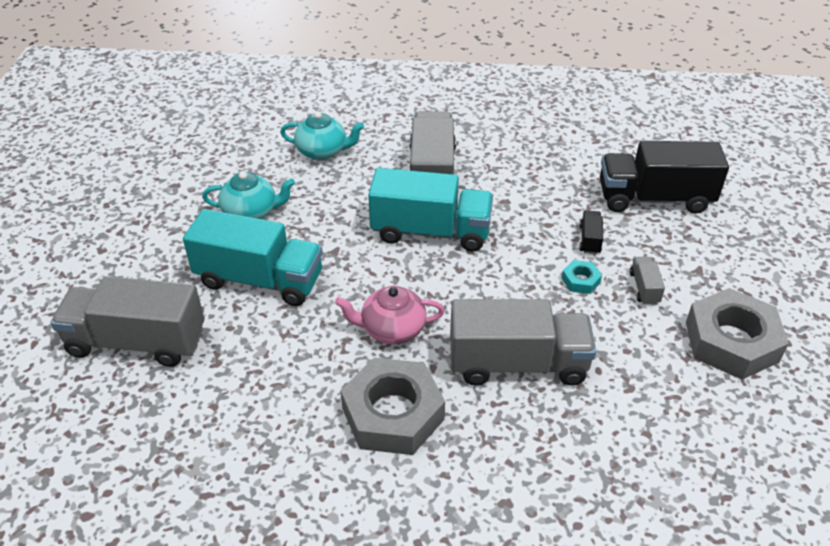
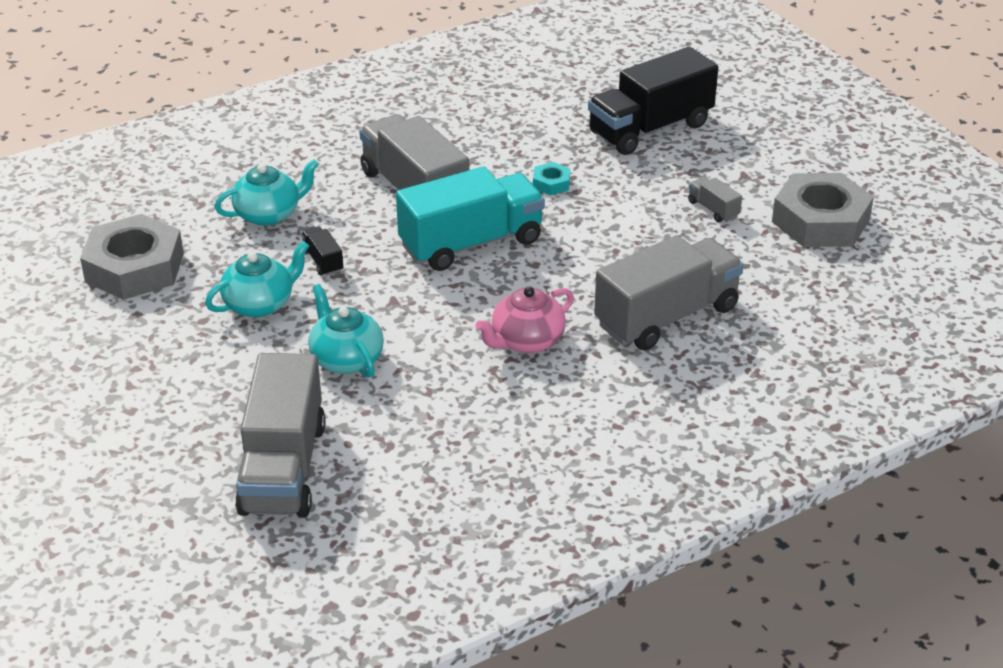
camera: 35 degrees left, 5 degrees down
(137, 342) = (283, 468): grey truck -> grey truck turned 60 degrees counterclockwise
(260, 280) = (346, 359): turquoise truck -> turquoise teapot
(393, 414) = (601, 404): grey nut -> grey nut (134, 267)
(580, 280) = (653, 226): turquoise nut -> turquoise nut (551, 183)
(589, 240) = (627, 188): black truck -> black truck (322, 261)

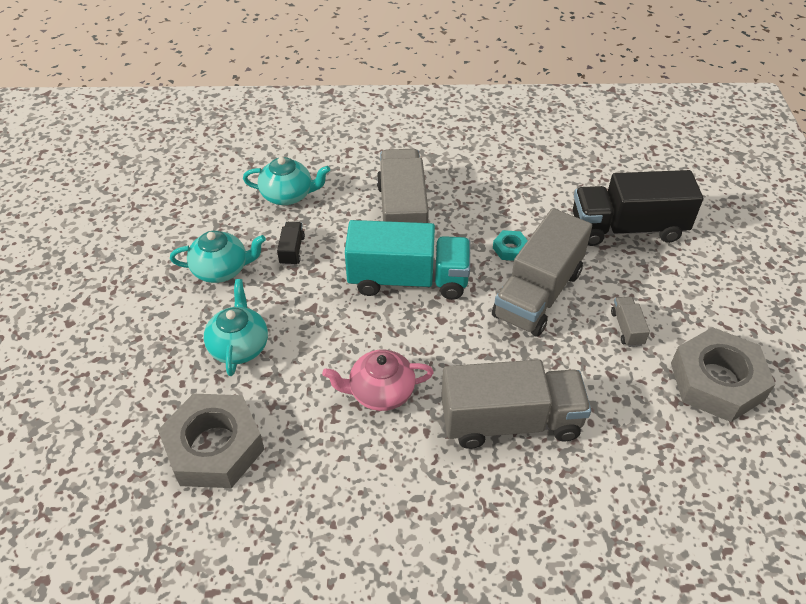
camera: 30 degrees right, 10 degrees up
(134, 267) = (169, 204): grey nut -> grey nut (214, 447)
(283, 468) = (119, 426): grey truck -> grey truck (538, 294)

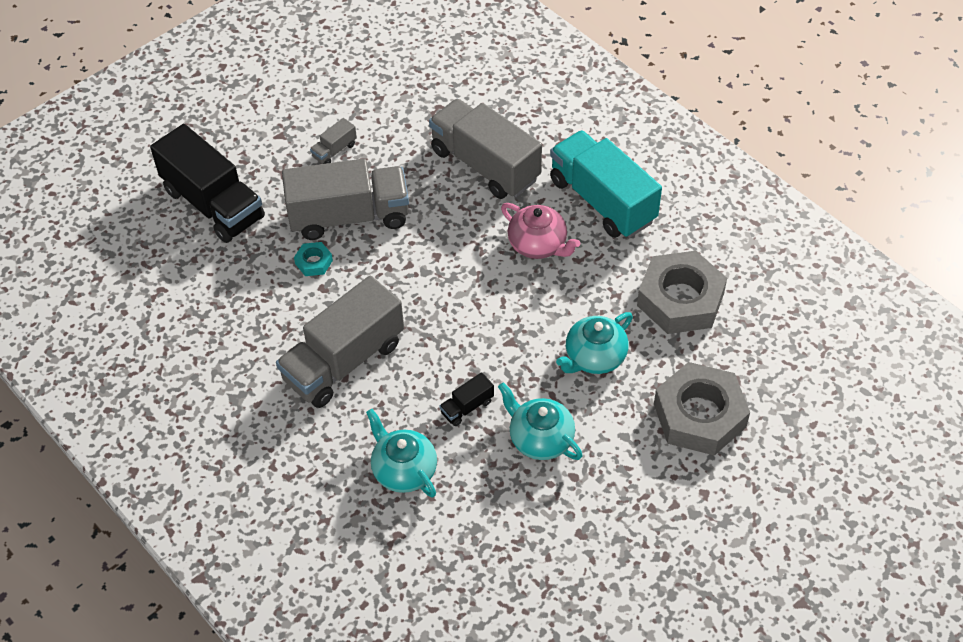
camera: 130 degrees left, 5 degrees up
(408, 279) = (416, 303): turquoise truck -> turquoise truck (602, 201)
(717, 381) = (339, 86): grey nut -> grey nut (699, 415)

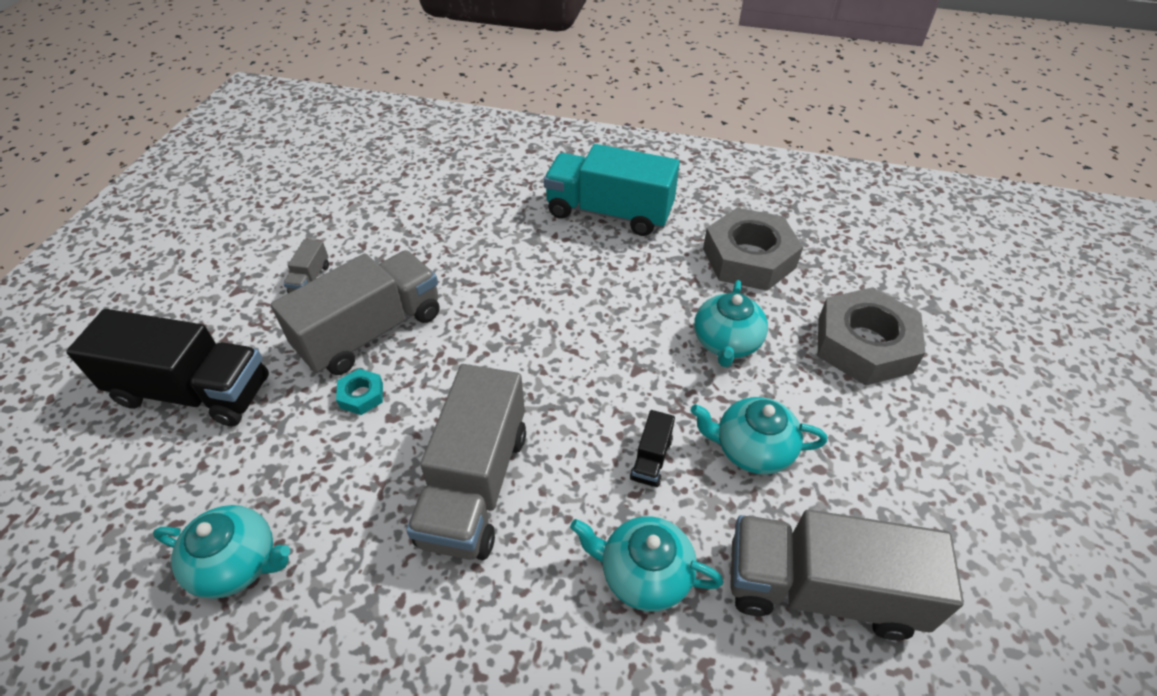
camera: 35 degrees left, 5 degrees down
(183, 332) = (237, 563): none -> turquoise teapot
(485, 165) = (478, 229): grey truck -> grey truck (821, 590)
(538, 245) = (585, 271): pink teapot -> none

